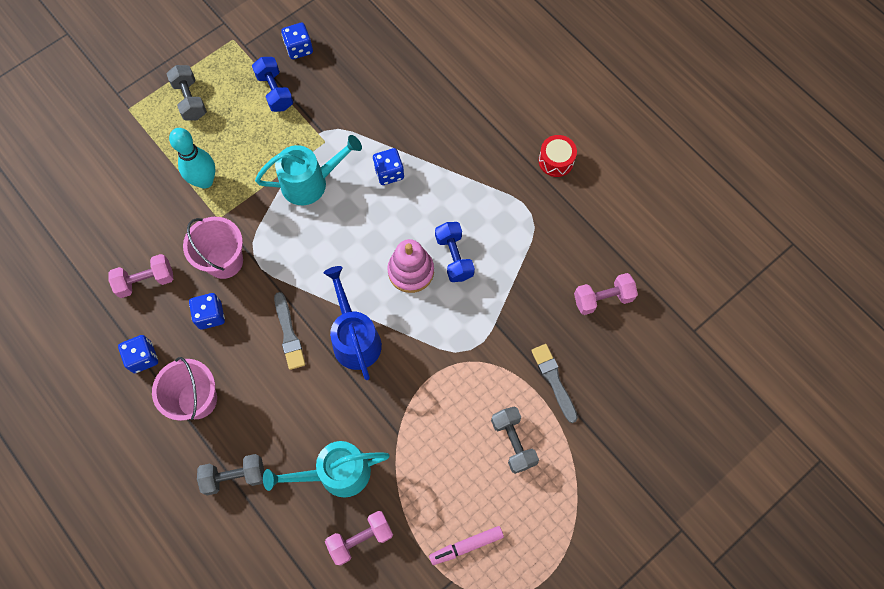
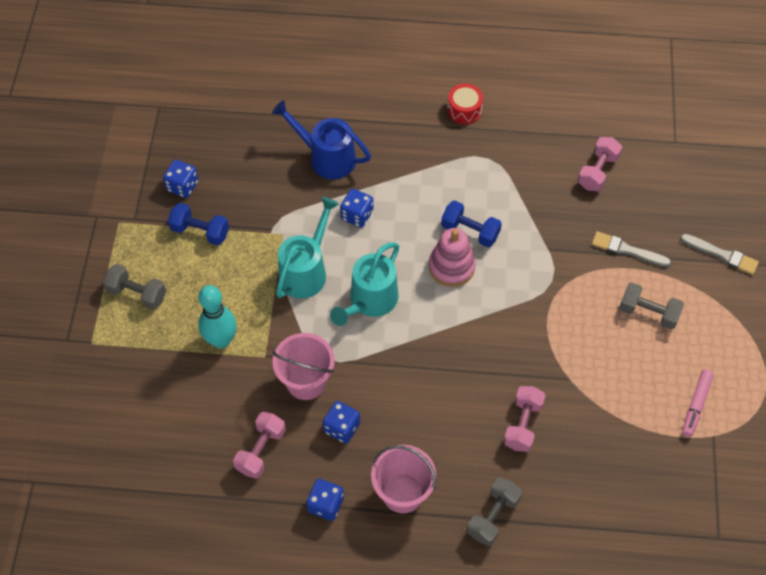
camera: 45 degrees left, 10 degrees down
(289, 334) = (415, 386): grey brush -> grey brush (721, 255)
(336, 473) = (559, 444): turquoise watering can -> turquoise watering can (370, 302)
(354, 338) = (465, 345): blue watering can -> blue watering can (326, 157)
(360, 539) = (626, 469): pink dumbbell -> pink dumbbell (523, 424)

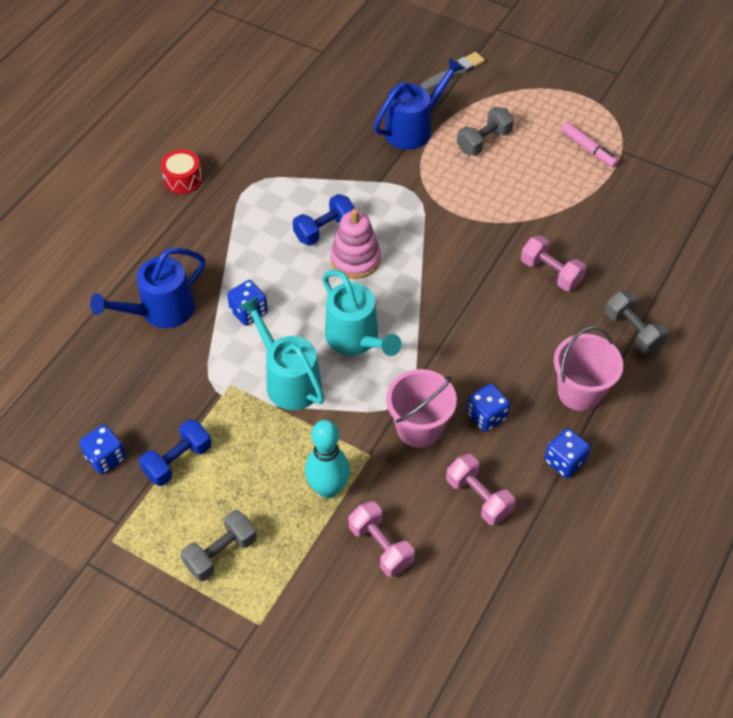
camera: 65 degrees left, 5 degrees down
(597, 172) = (319, 114): pink dumbbell -> pink dumbbell (380, 546)
(627, 250) = (414, 128): grey brush -> blue watering can

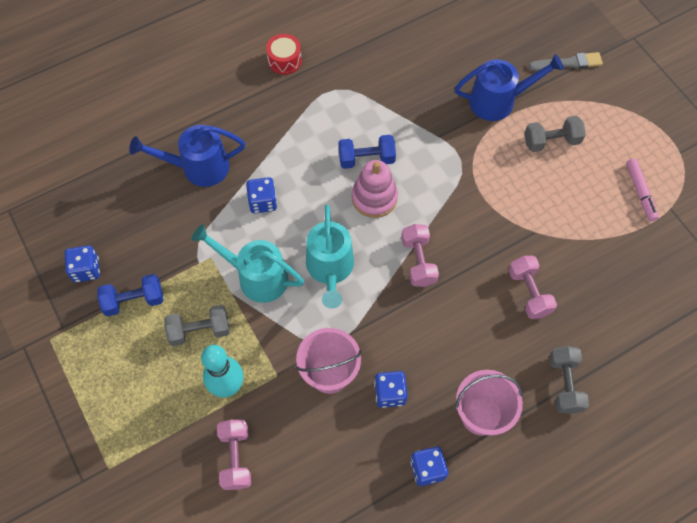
camera: 30 degrees right, 10 degrees up
(221, 553) = (118, 394): grey dumbbell -> grey dumbbell (199, 330)
(288, 380) = (256, 276): turquoise watering can -> turquoise watering can turned 60 degrees counterclockwise
(478, 497) = (337, 460): pink dumbbell -> pink dumbbell (418, 261)

